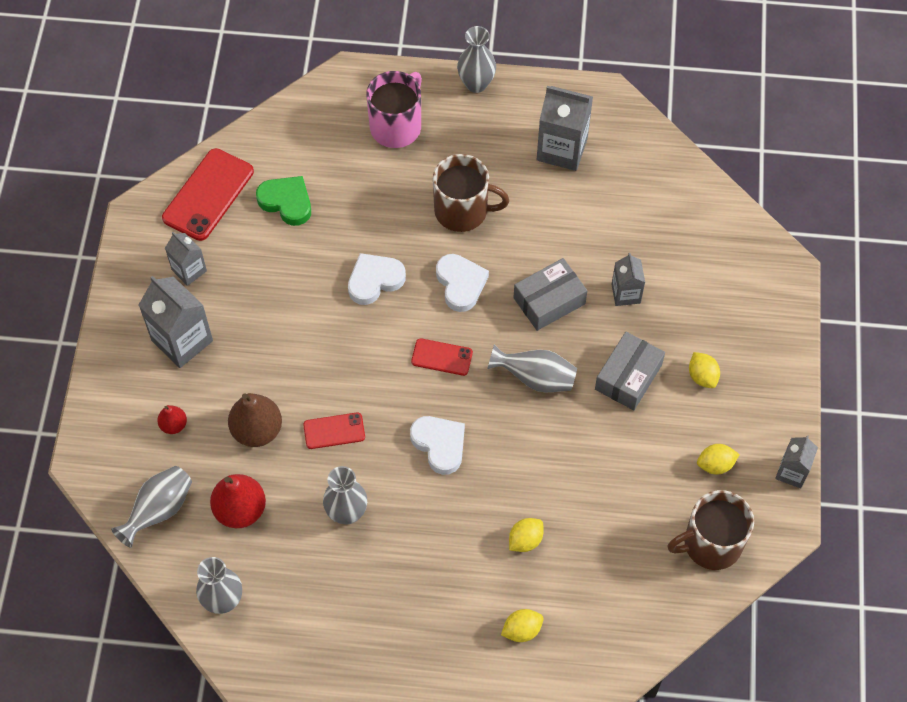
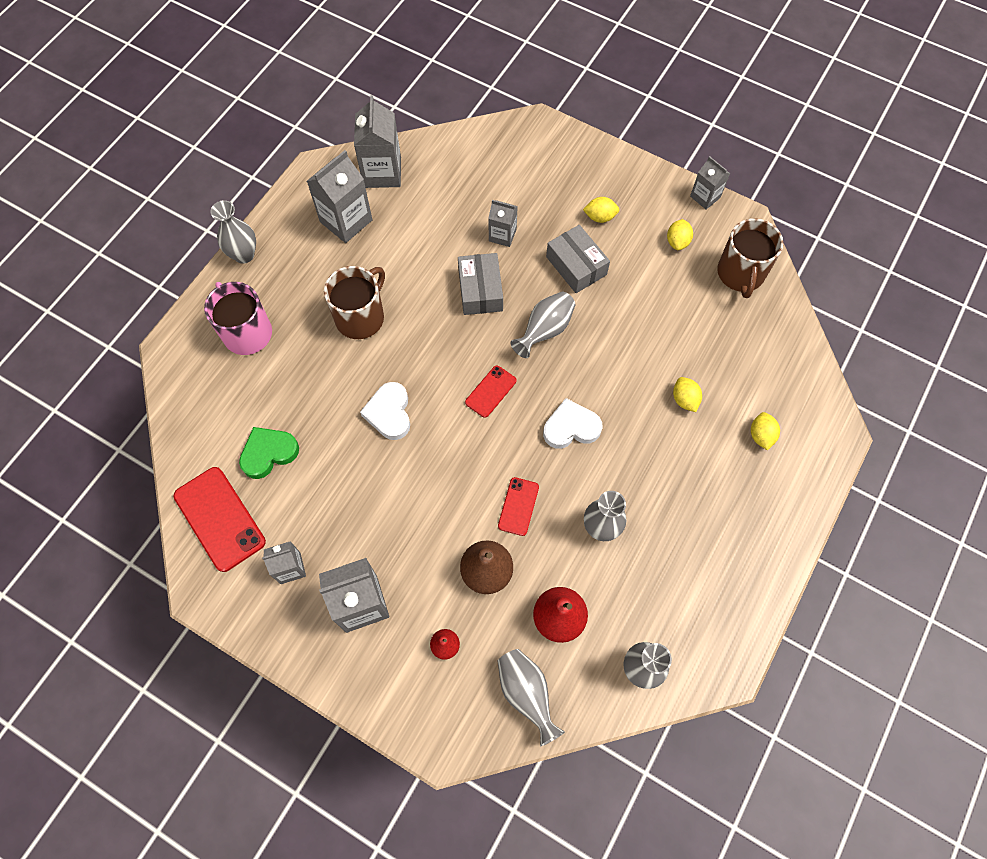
camera: 65 degrees left, 5 degrees up
(460, 284) = (429, 348): white heart -> none
(637, 154) = (382, 172): none -> grey carton

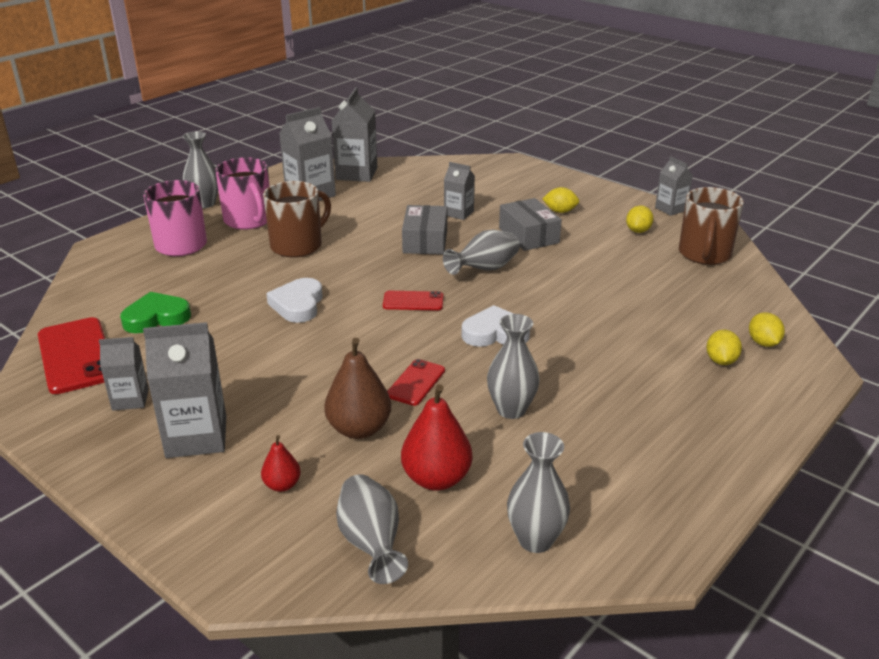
camera: 10 degrees right, 35 degrees down
(299, 279) = (248, 220): none -> pink mug
(491, 391) = (413, 301): red phone -> red phone turned 45 degrees clockwise
(684, 399) = (631, 327): yellow lemon -> yellow lemon (763, 343)

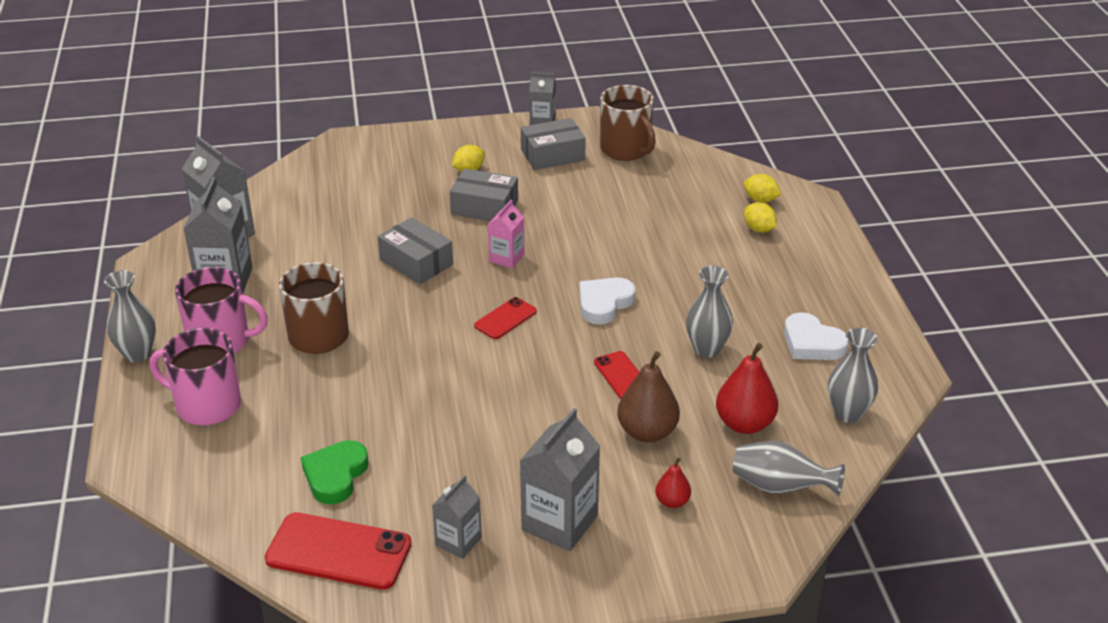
camera: 50 degrees left, 5 degrees up
(298, 304) = (427, 382): white heart -> white heart (812, 343)
(458, 213) = (394, 219): grey carton -> none
(484, 269) = (506, 258): grey vase -> pink carton
(638, 231) = (552, 155): yellow lemon -> grey box

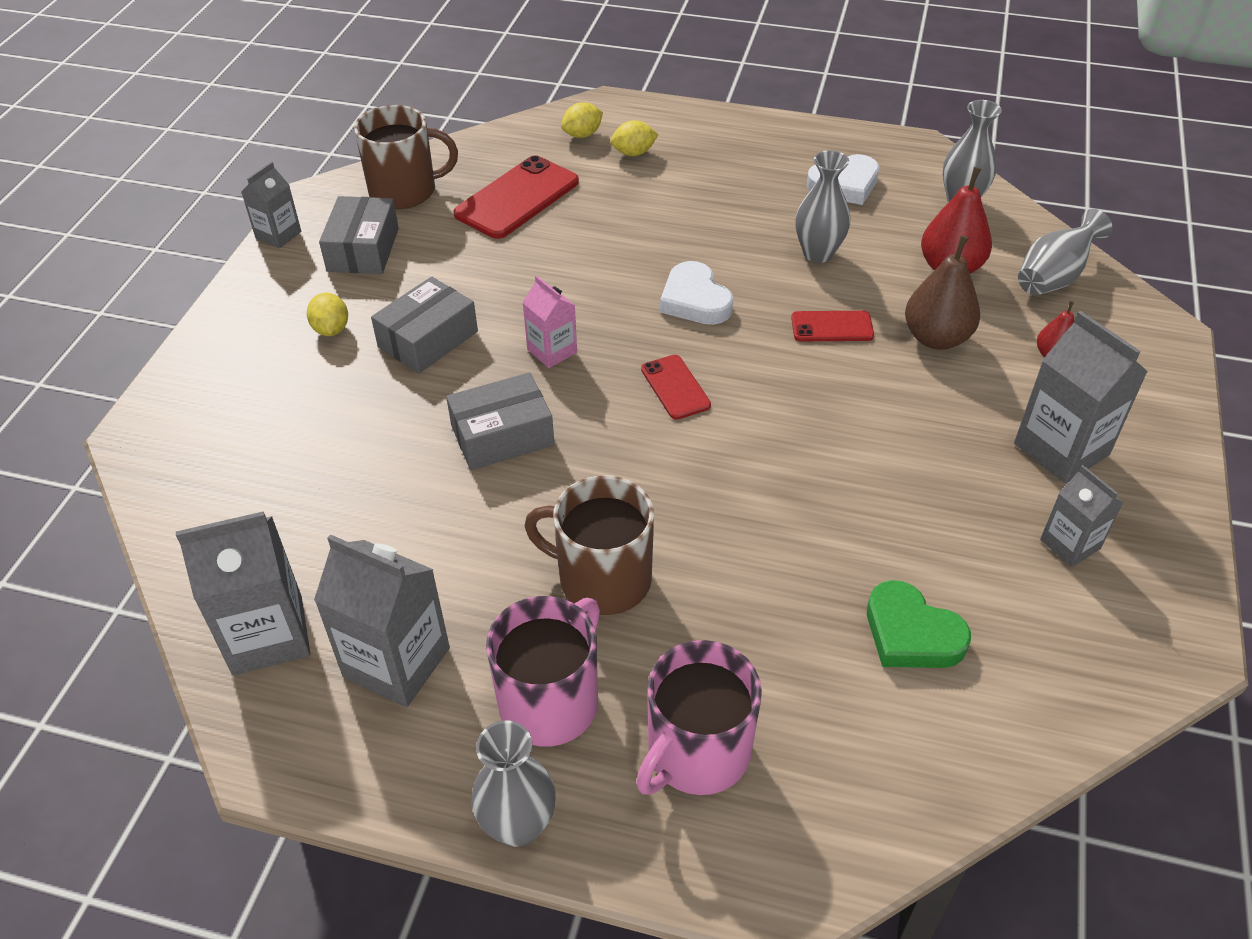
camera: 65 degrees left, 10 degrees up
(338, 552) = (1059, 666): red phone -> red phone (517, 198)

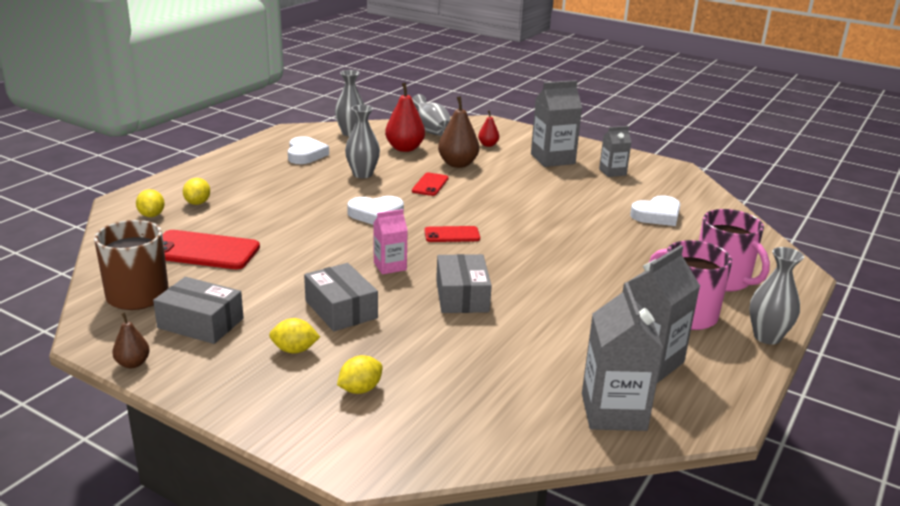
camera: 75 degrees left, 20 degrees down
(268, 399) = (360, 389): none -> yellow lemon
(278, 235) = (133, 363): grey carton -> brown pear
(517, 198) = (203, 251): red phone -> red phone turned 45 degrees counterclockwise
(602, 579) = (599, 284): brown mug -> none
(911, 633) = (657, 215): green heart -> white heart

